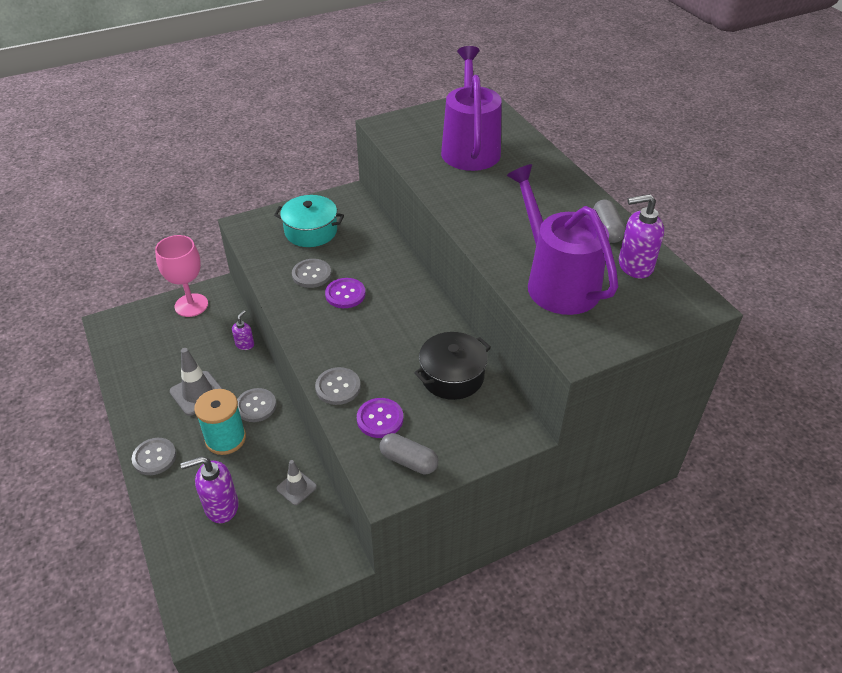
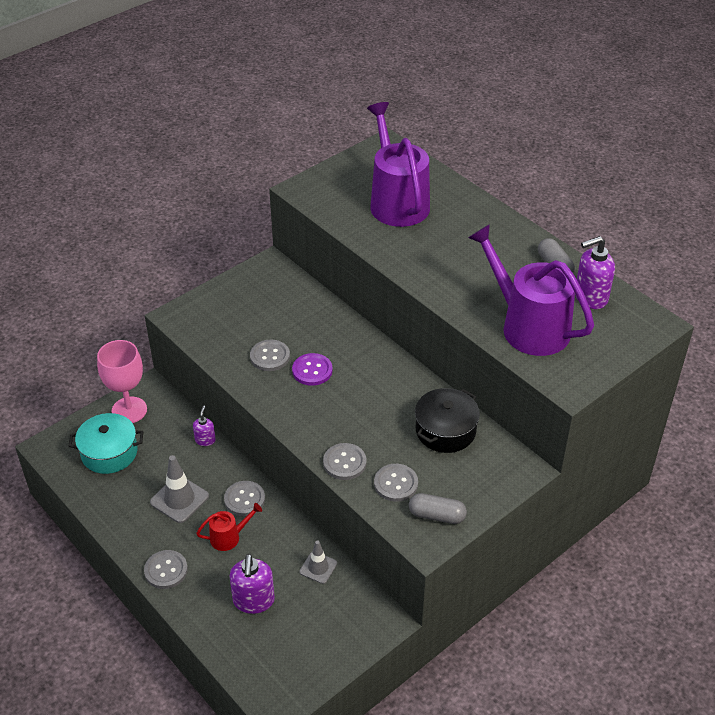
camera: 15 degrees left, 0 degrees up
(221, 506) = (253, 601): purple soap dispenser -> purple soap dispenser turned 60 degrees counterclockwise
(225, 438) = (228, 537): turquoise spool -> red watering can
(311, 231) = (248, 311): turquoise pot -> turquoise pot (109, 452)
(380, 419) = (396, 484): purple button -> grey button

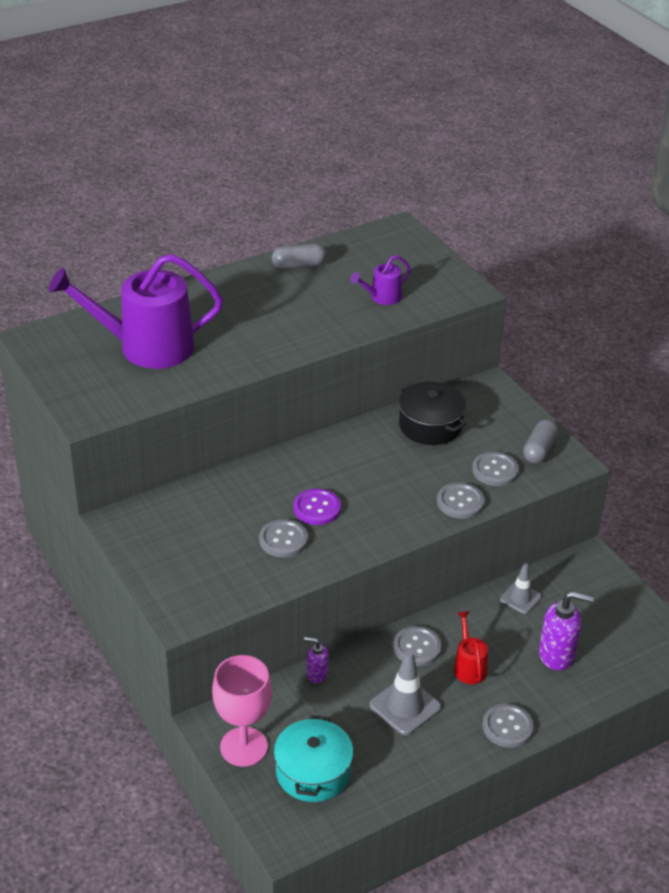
camera: 80 degrees left, 5 degrees down
(529, 326) = (382, 297): purple watering can -> purple watering can, size x0.45
(590, 297) = (352, 255): purple soap dispenser -> none

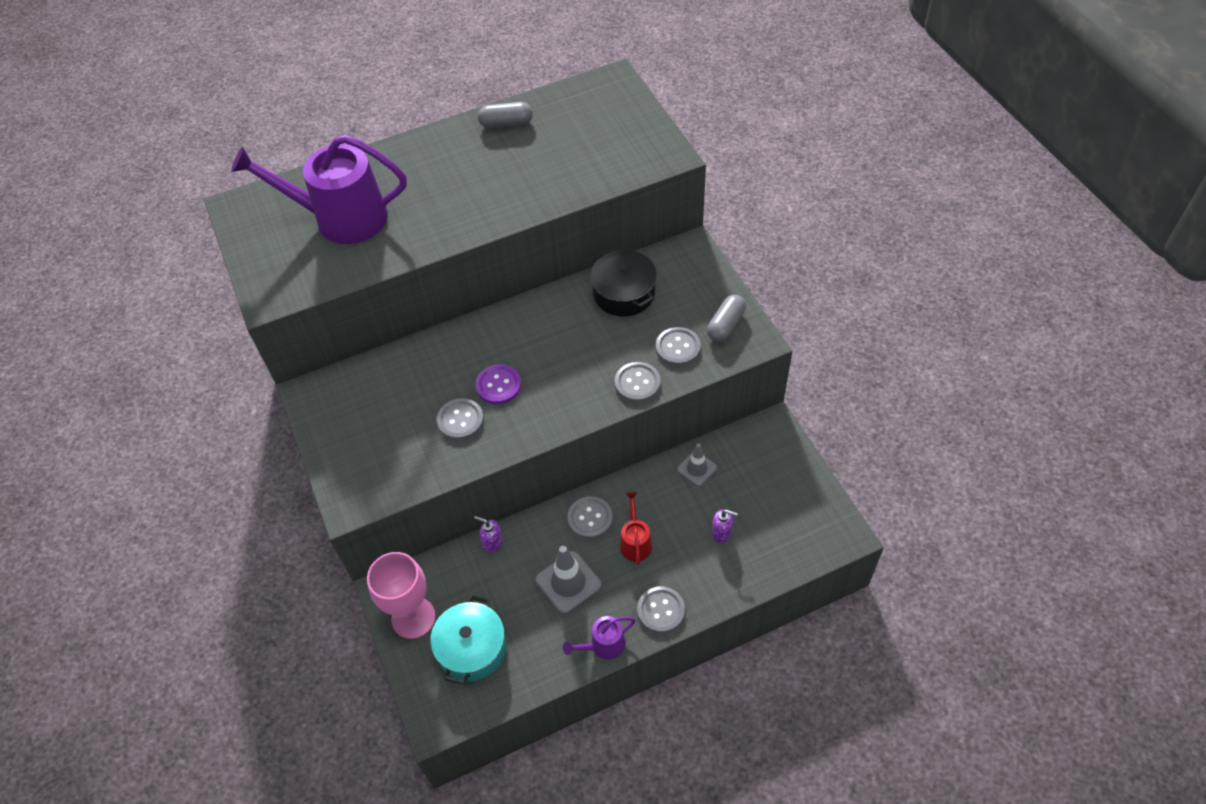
camera: 10 degrees right, 15 degrees up
(382, 297) = (581, 163): purple watering can -> purple watering can (604, 645)
(557, 655) = (721, 533): purple soap dispenser -> purple soap dispenser, size x0.56

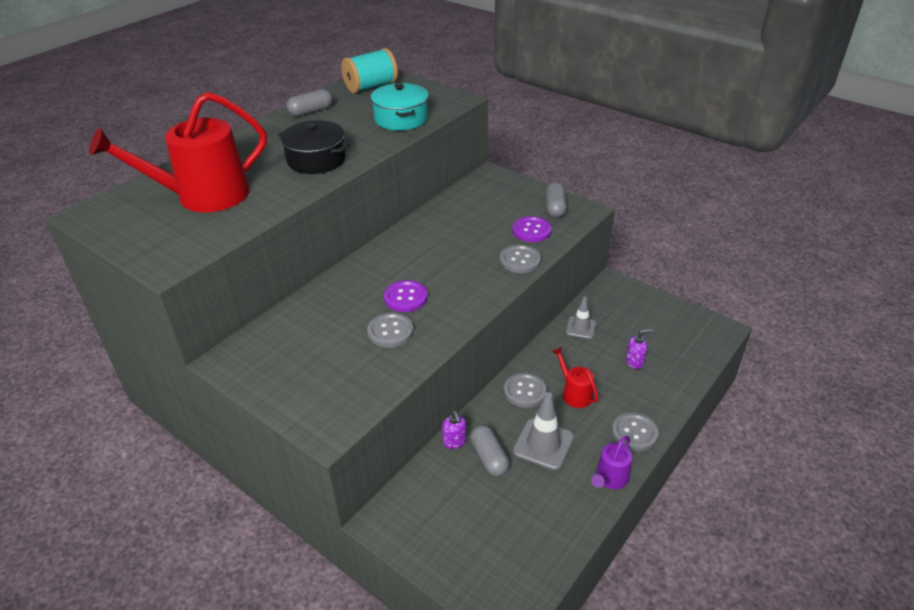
camera: 30 degrees left, 15 degrees down
(342, 218) = (204, 196): purple watering can -> red watering can
(413, 618) = (423, 533): pink goblet -> none
(472, 648) = (498, 533): turquoise pot -> turquoise pot (401, 119)
(492, 543) = (454, 442): purple soap dispenser -> purple soap dispenser turned 105 degrees counterclockwise
(512, 573) = (489, 457): none -> grey capsule
(592, 101) = (371, 87): none -> turquoise spool
(624, 293) = (462, 212): black pot -> black pot (316, 160)
(678, 347) = (531, 230): grey button -> purple button

